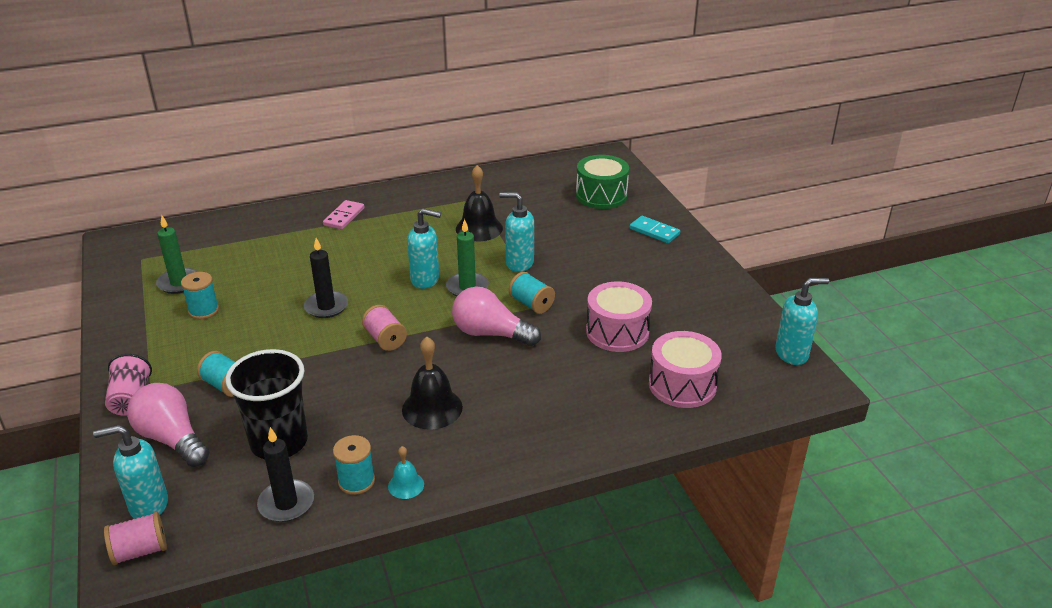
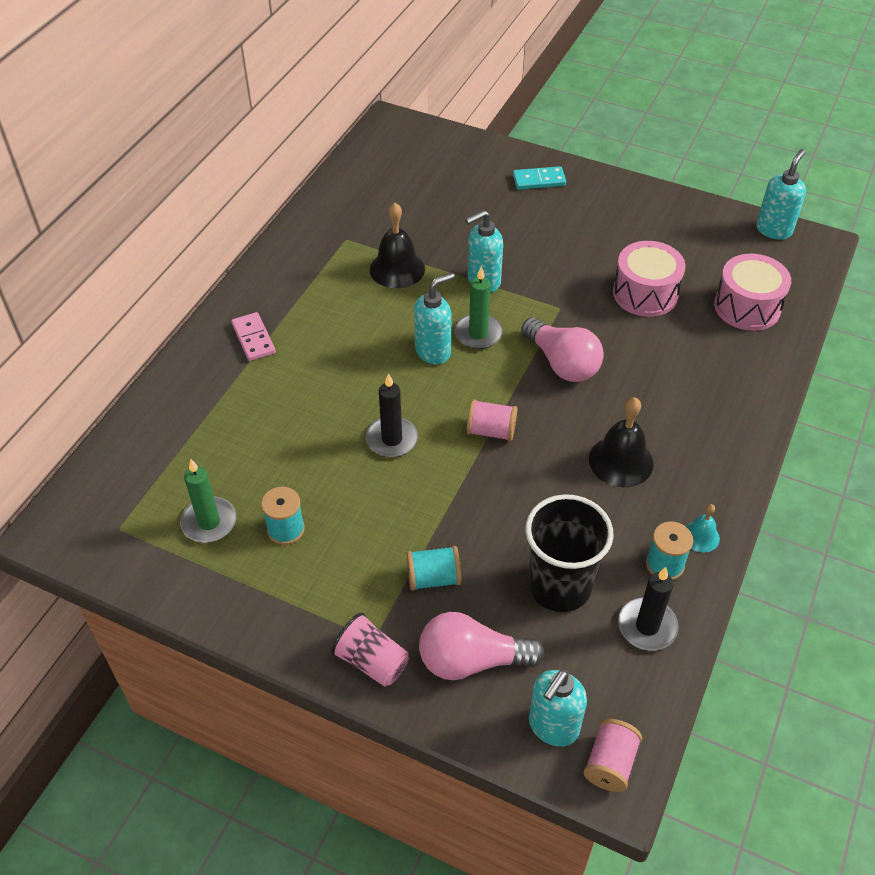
camera: 45 degrees left, 15 degrees up
(491, 334) = (562, 363): pink light bulb -> pink light bulb turned 105 degrees counterclockwise
(531, 304) = (550, 313): turquoise spool -> none
(601, 195) = (447, 169): green drum -> none

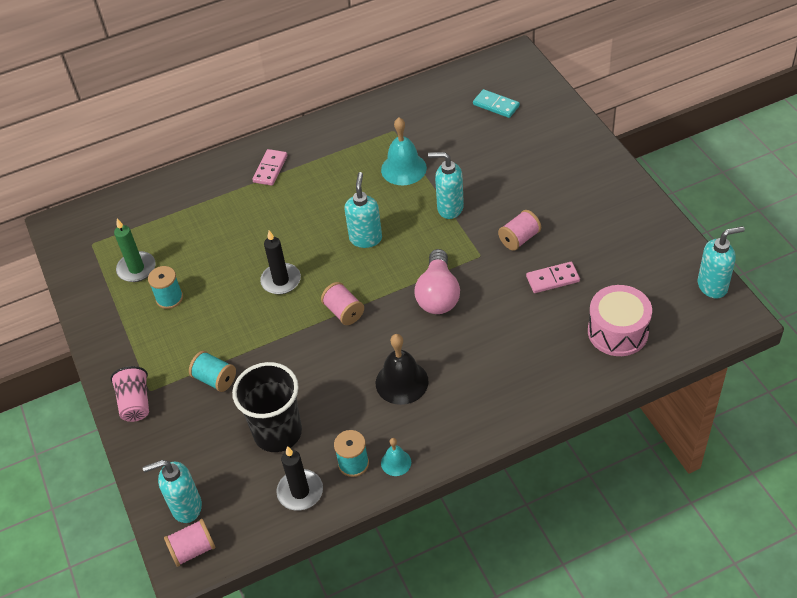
camera: 45 degrees right, 0 degrees up
(397, 269) = (403, 168): black bell -> turquoise bell
(433, 351) = (366, 238): turquoise soap dispenser -> turquoise soap dispenser turned 90 degrees counterclockwise
(472, 660) = (185, 440): pink light bulb -> none
(478, 334) = (406, 243): green candle -> none
(539, 180) = (572, 153): turquoise domino -> turquoise domino (496, 105)
(577, 275) = (519, 239): none -> pink spool
(645, 293) = (552, 279): pink drum -> pink domino

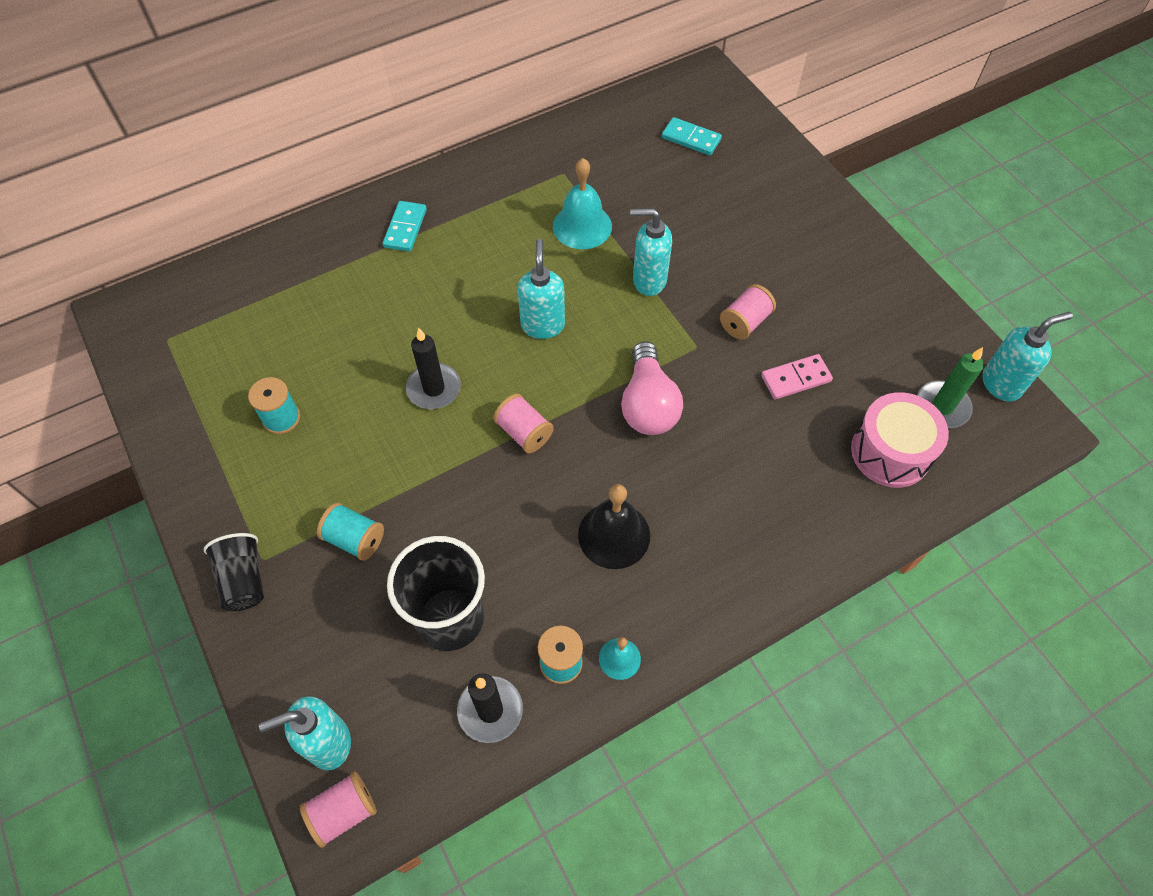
camera: 10 degrees left, 10 degrees up
(135, 403) = (243, 580): pink cup -> black cup
(136, 268) = (232, 375): green candle -> green candle (942, 407)
(270, 169) = (405, 228): pink domino -> turquoise domino

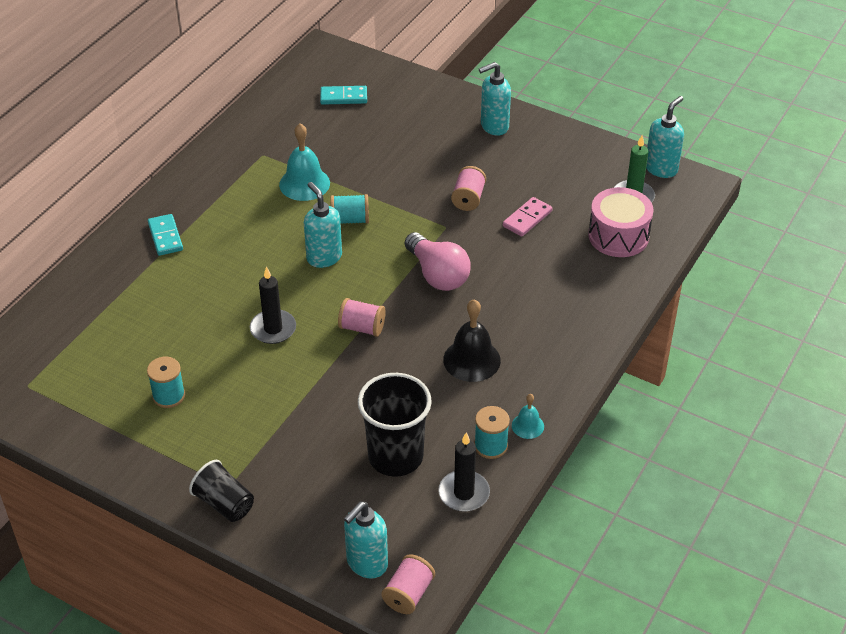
camera: 30 degrees left, 15 degrees down
(355, 539) = (288, 443): turquoise spool -> turquoise spool (350, 220)
(648, 280) = (380, 199): turquoise soap dispenser -> turquoise soap dispenser (494, 126)

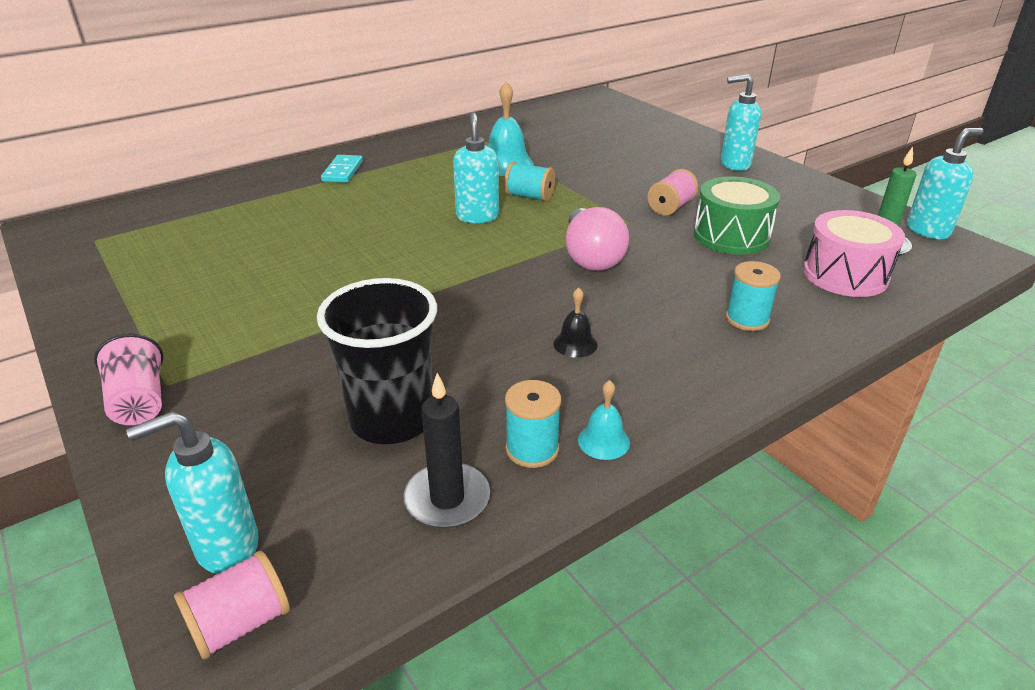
camera: 25 degrees right, 10 degrees down
(168, 396) = (206, 282): turquoise spool -> turquoise spool (747, 319)
(224, 503) = (139, 402): black cup -> pink cup
(273, 329) = (370, 257): black candle -> none
(343, 97) = (593, 122): turquoise domino -> none
(362, 327) = (466, 280): pink spool -> none
(471, 360) = (575, 344): black bell -> black bell, size x0.55
(527, 219) = (731, 236): pink domino -> green drum

